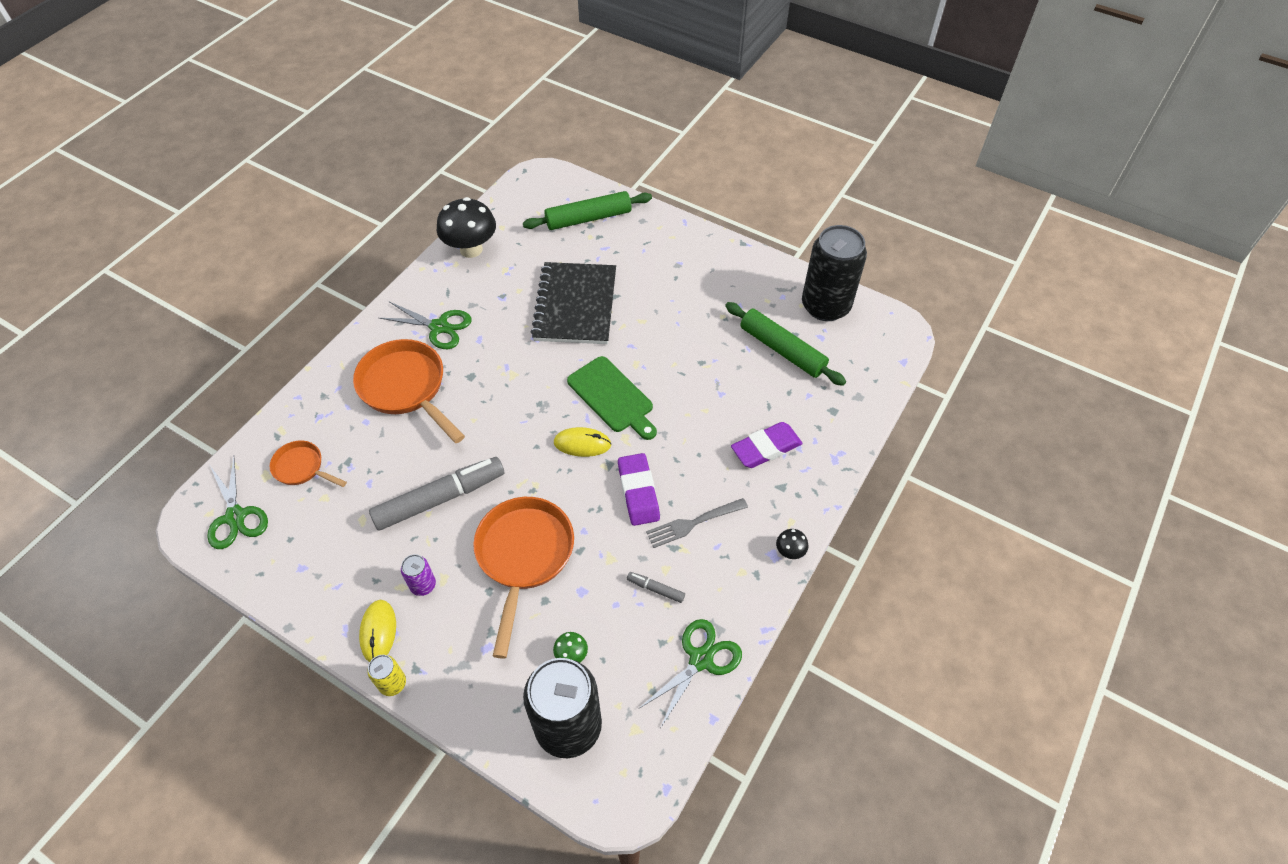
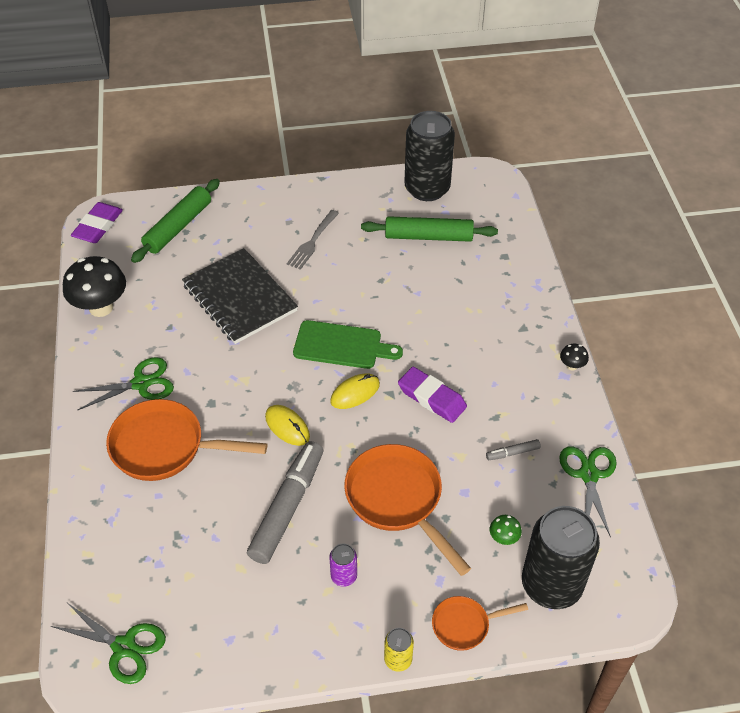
camera: 40 degrees left, 5 degrees down
(302, 468) = (141, 568): orange pan -> orange pan (465, 625)
(378, 632) = (346, 634): yellow mouse -> yellow mouse (287, 426)
(693, 523) = (491, 392): grey fork -> grey fork (312, 242)
(766, 448) = (487, 309): purple eraser -> purple eraser (98, 226)

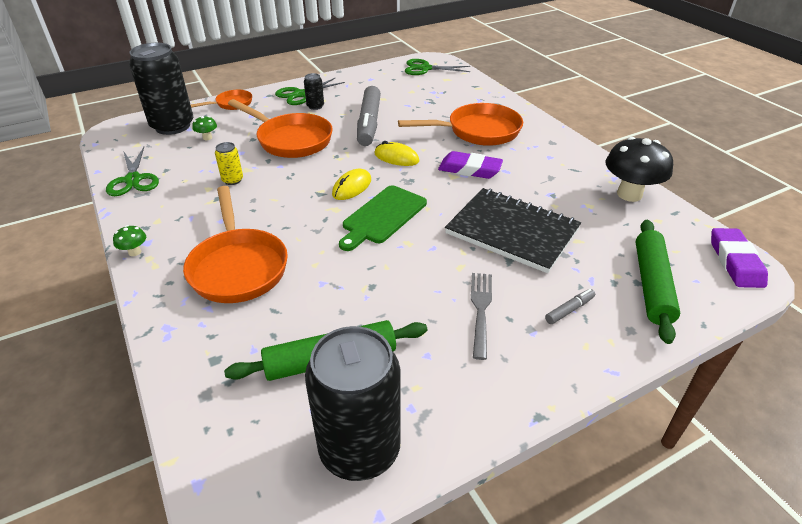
camera: 160 degrees right, 10 degrees down
(141, 383) = (533, 157): green scissors -> green scissors (301, 94)
(342, 346) = (382, 216): green cutting board -> green cutting board turned 45 degrees counterclockwise
(344, 576) = (315, 106): purple can -> black can
(398, 659) = (270, 88): yellow can -> yellow can (232, 180)
(431, 398) = (280, 198): purple eraser -> purple eraser (470, 169)
(482, 326) = (238, 267): none -> orange pan
(512, 453) = (201, 179): grey marker -> grey marker (569, 310)
(572, 366) = (135, 252): black mushroom -> green mushroom

